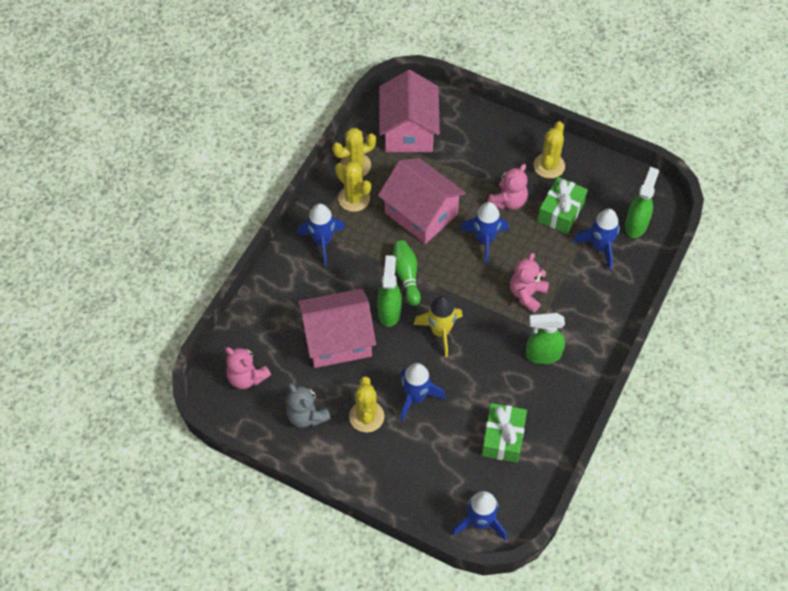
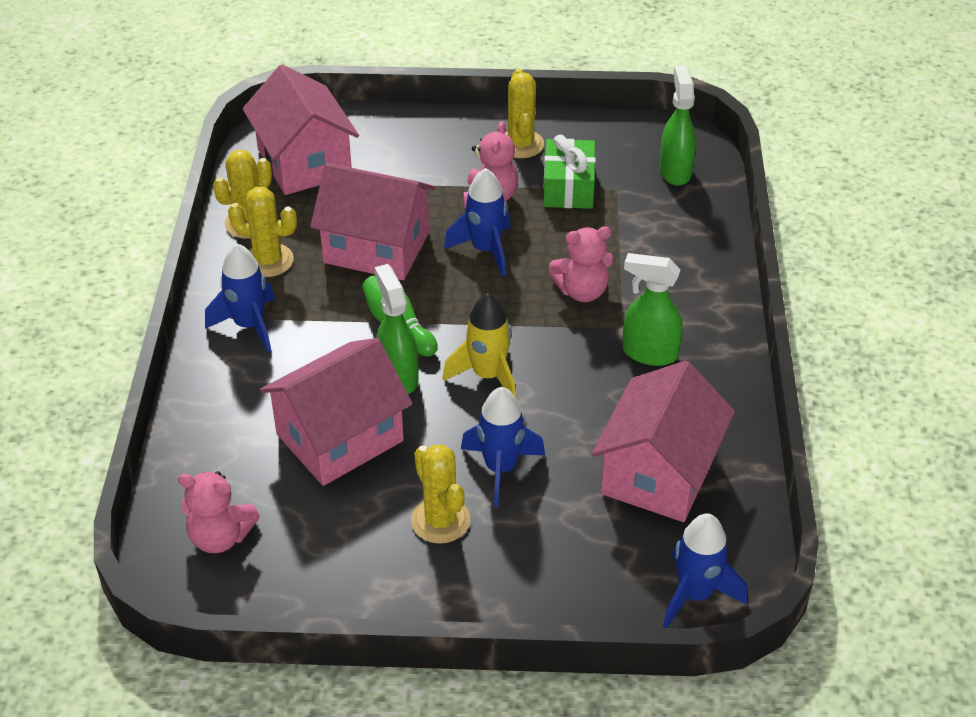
camera: 25 degrees left, 15 degrees down
(307, 415) = (345, 553): grey teddy bear -> none
(503, 438) = (659, 473): green gift -> pink house
(527, 294) = (582, 291): pink teddy bear -> pink teddy bear turned 105 degrees counterclockwise
(542, 354) = (649, 353): green spray bottle -> green spray bottle turned 45 degrees clockwise
(600, 247) = (644, 209): blue rocket -> none

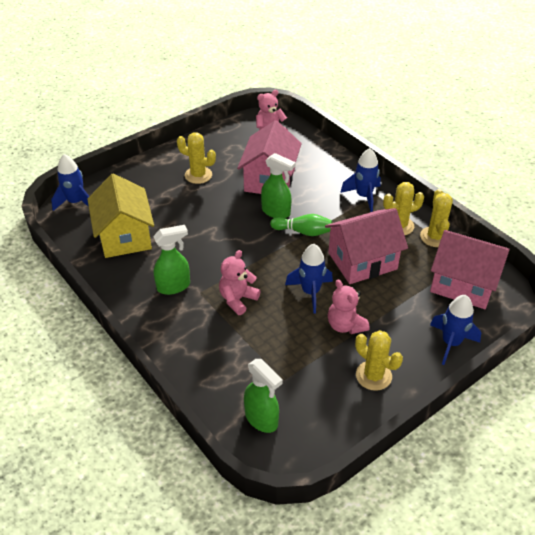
camera: 140 degrees right, 0 degrees up
(488, 375) = (239, 234): yellow rocket -> none
(500, 469) = (194, 203): blue rocket -> blue rocket (451, 343)
(568, 187) = (312, 361): green gift -> none
(659, 473) = (124, 236): pink house -> yellow house

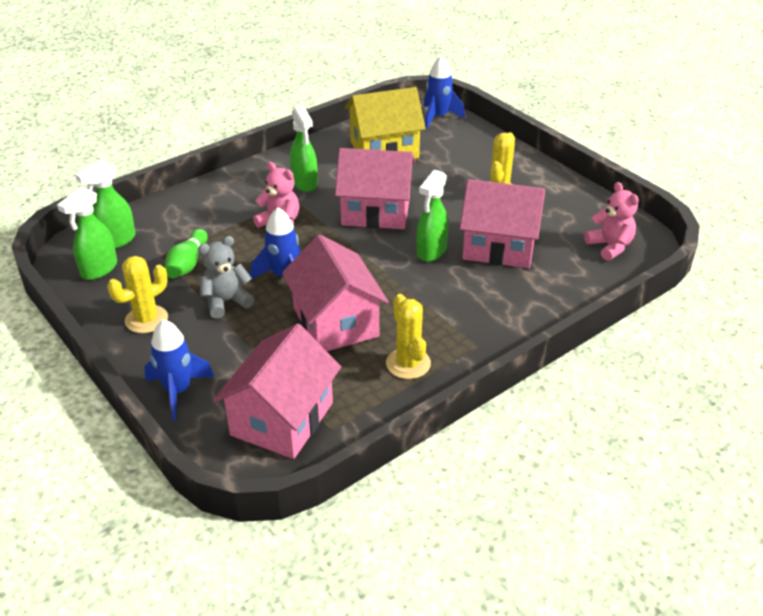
camera: 90 degrees right, 5 degrees down
(221, 241) = (376, 211): none -> pink house
(303, 232) = (393, 273): green bowling pin -> green bowling pin (187, 264)
(307, 425) = (99, 269): none -> green spray bottle
(345, 325) = (226, 302): pink teddy bear -> grey teddy bear
(363, 196) = (472, 332): blue rocket -> none
(435, 237) = (383, 400): yellow cactus -> none

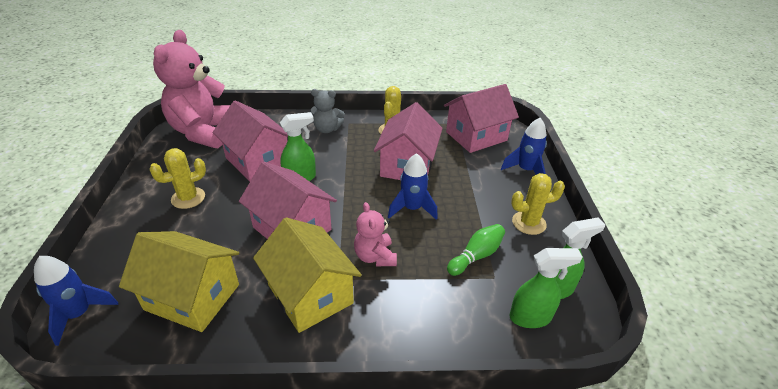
camera: 145 degrees left, 0 degrees up
(226, 302) = (465, 209): grey teddy bear -> grey teddy bear (327, 129)
(305, 183) = (310, 294): green spray bottle -> yellow house
(610, 246) = (204, 132): pink teddy bear -> pink teddy bear, size x2.03

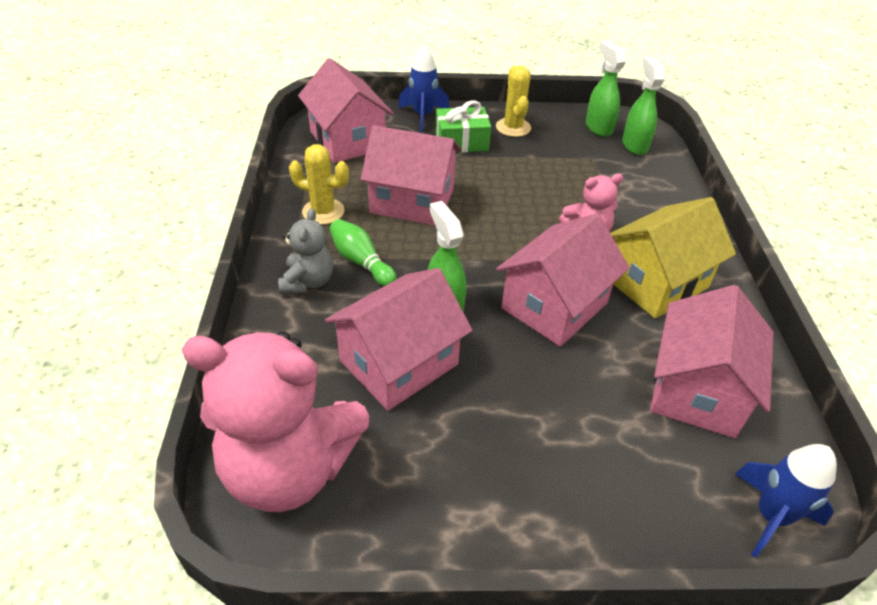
camera: 90 degrees left, 5 degrees up
(188, 198) = (505, 443): yellow cactus -> none
(192, 297) = (697, 390): yellow house -> pink house
(412, 209) = (501, 202): blue rocket -> none
(476, 256) = (568, 165): green bowling pin -> green bowling pin (361, 262)
(493, 190) = (461, 142): none -> green gift

